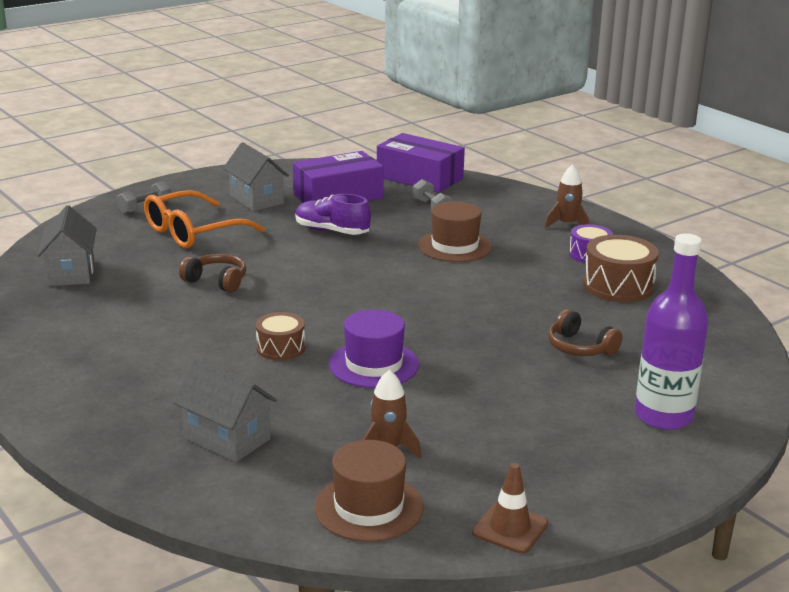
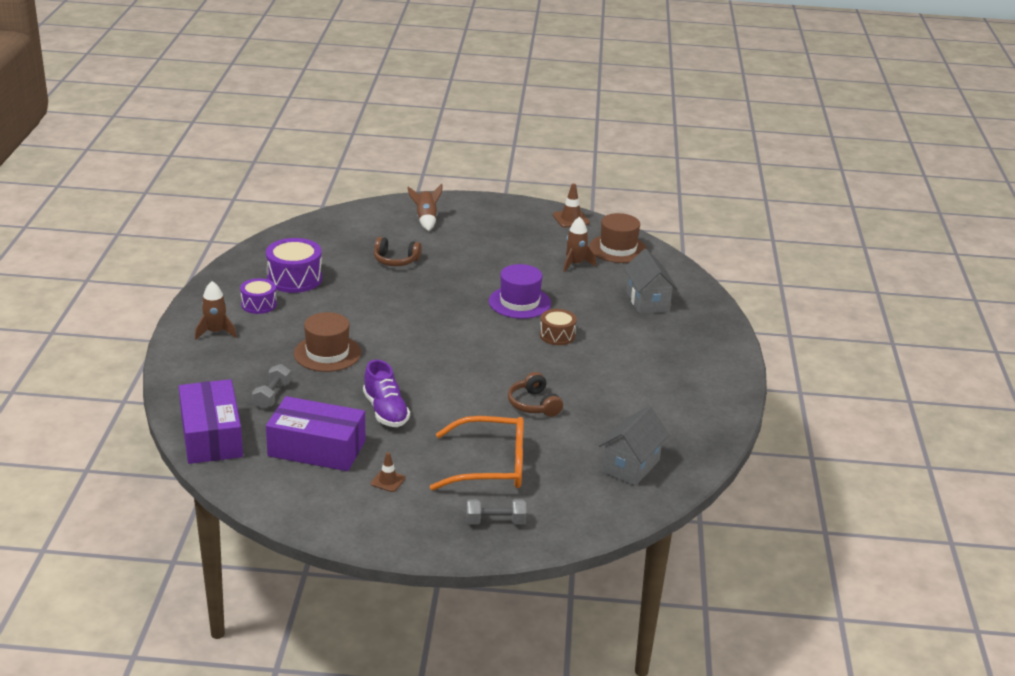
camera: 140 degrees left, 5 degrees up
(256, 200) = (388, 481): grey house -> brown traffic cone
(580, 347) = (395, 260): brown headphones -> brown headphones turned 105 degrees clockwise
(618, 286) = (294, 279): brown drum -> purple drum
(663, 416) = (426, 220): purple bottle -> brown rocket

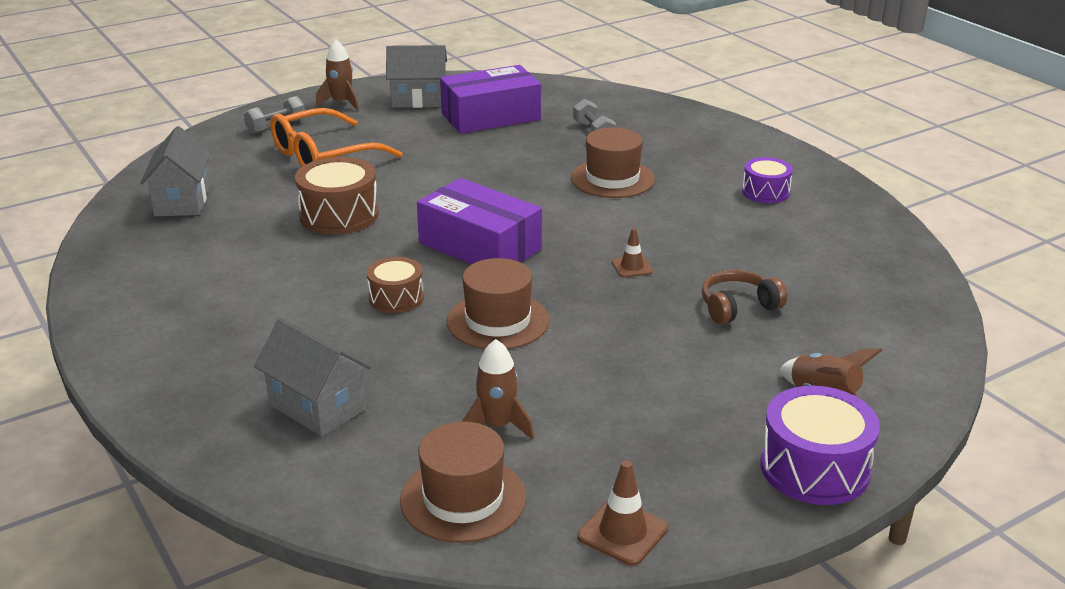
camera: 145 degrees right, 0 degrees up
(211, 436) = (586, 95): purple box -> purple box (480, 246)
(215, 332) = (745, 155): brown rocket -> brown rocket (341, 103)
(294, 279) = (793, 231): purple drum -> purple drum (814, 468)
(344, 498) = (418, 100): none -> grey house
(385, 411) = (477, 158): purple shoe -> none
(388, 481) = (400, 119): brown traffic cone -> brown traffic cone (632, 267)
(519, 302) = (498, 321): purple hat -> brown hat
(533, 404) = (339, 215): brown headphones -> brown drum

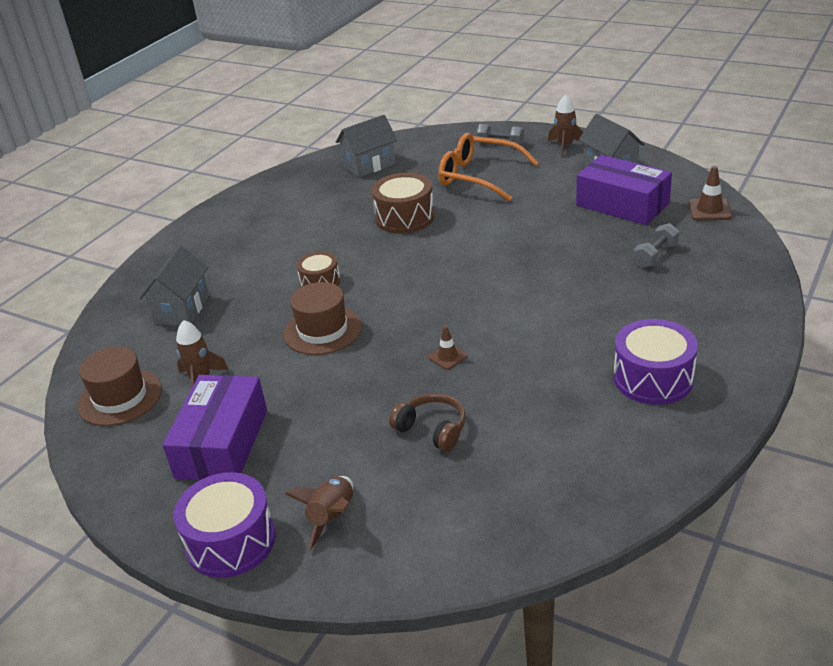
camera: 65 degrees right, 5 degrees up
(480, 246) = (415, 283): purple box -> purple box (222, 444)
(612, 179) = (582, 295): brown hat -> none
(623, 532) = (115, 473): brown traffic cone -> brown traffic cone (709, 210)
(765, 192) = (653, 378): purple drum -> purple drum, size x1.61

